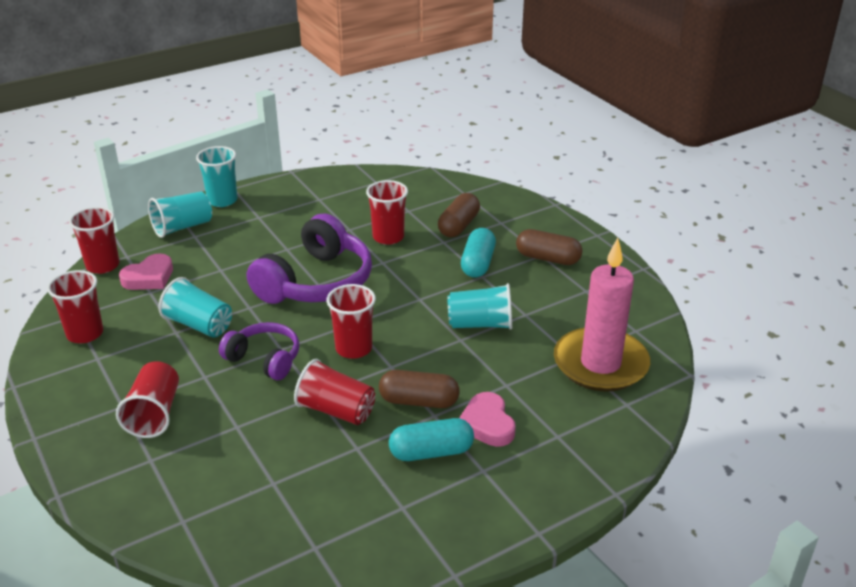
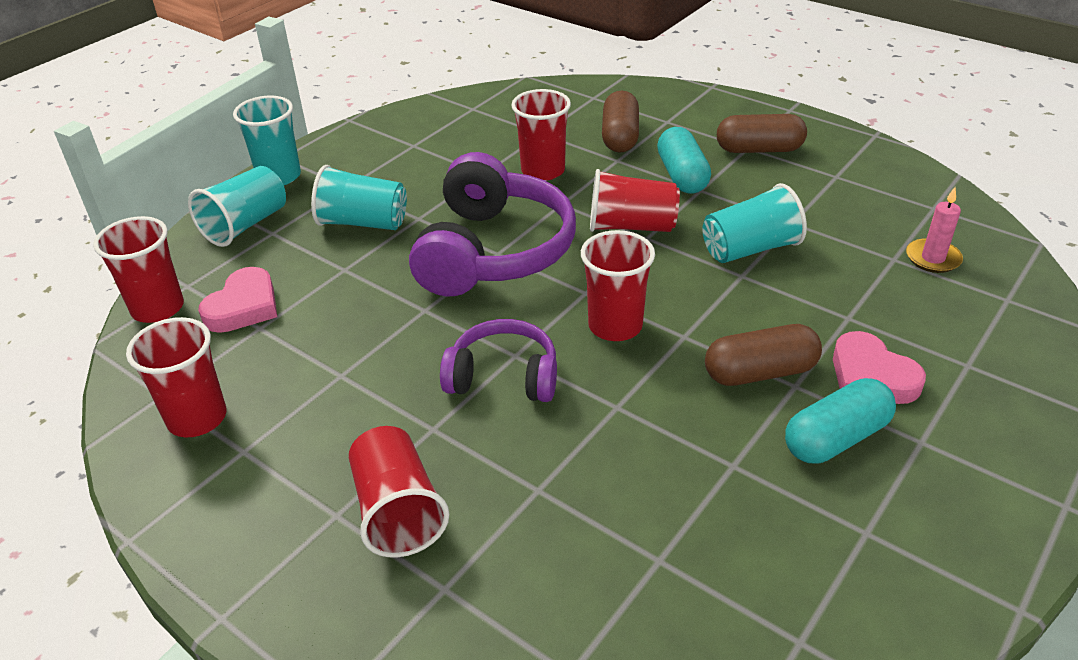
camera: 20 degrees left, 5 degrees up
(199, 325) = (369, 355): turquoise cup -> turquoise cup (363, 223)
(336, 410) = (661, 420): red cup -> red cup (631, 226)
(600, 364) = (933, 258): pink candle -> pink candle, size x0.42

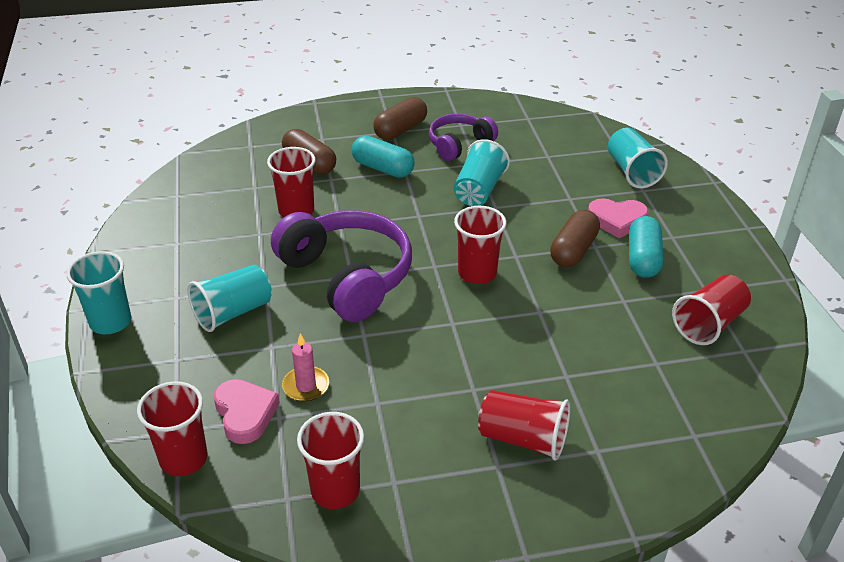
camera: 50 degrees left, 0 degrees up
(246, 225) = (147, 367): turquoise cup -> turquoise cup (632, 172)
(503, 377) = (465, 338): purple headphones -> purple headphones (459, 144)
(631, 226) = (401, 214): red cup -> red cup (708, 324)
(933, 258) = (563, 146): pink candle -> pink candle (306, 386)

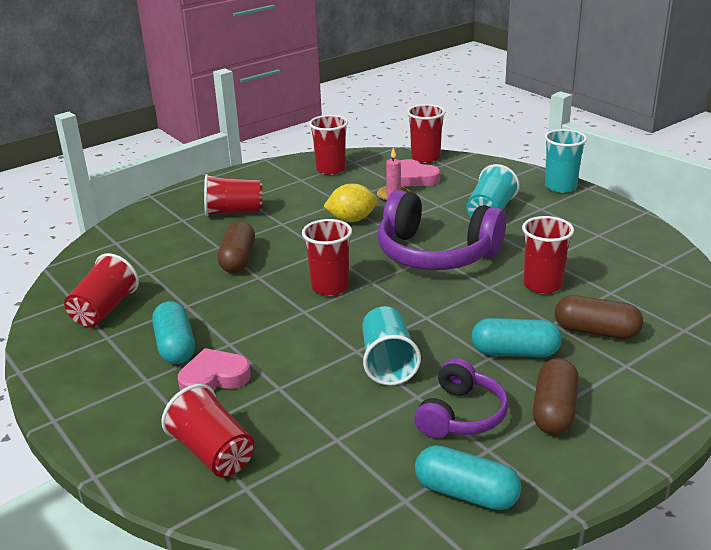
camera: 155 degrees right, 10 degrees down
(389, 361) = (352, 220): none -> yellow lemon
(492, 111) = (466, 493): none -> turquoise capsule
(573, 250) = (250, 332): brown capsule -> brown capsule (238, 259)
(632, 172) = (213, 453): turquoise cup -> red cup

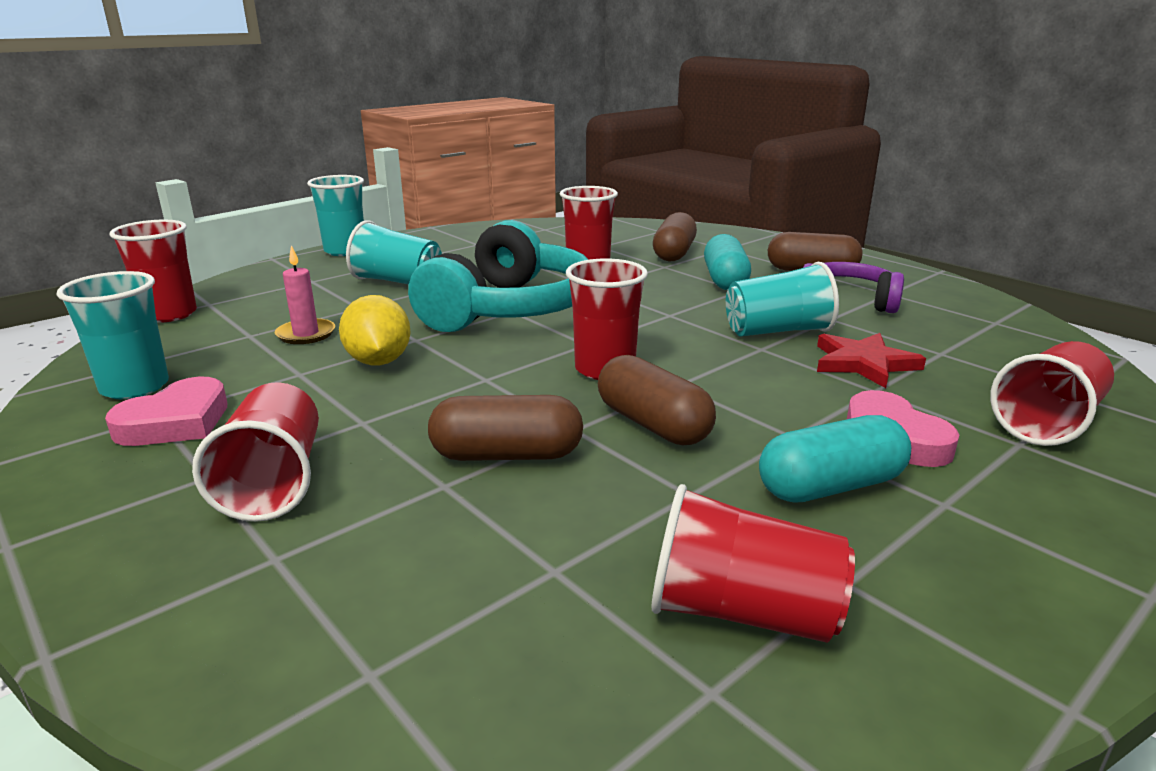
camera: 95 degrees left, 5 degrees down
(255, 299) = (652, 424): none -> brown capsule
(322, 392) = (863, 363): none -> red star
(330, 169) = (135, 387): red cup -> turquoise cup
(415, 178) = (246, 321): pink heart -> pink heart (176, 422)
(435, 253) = (509, 309): purple headphones -> turquoise headphones
(466, 493) = (958, 301): turquoise capsule -> none

